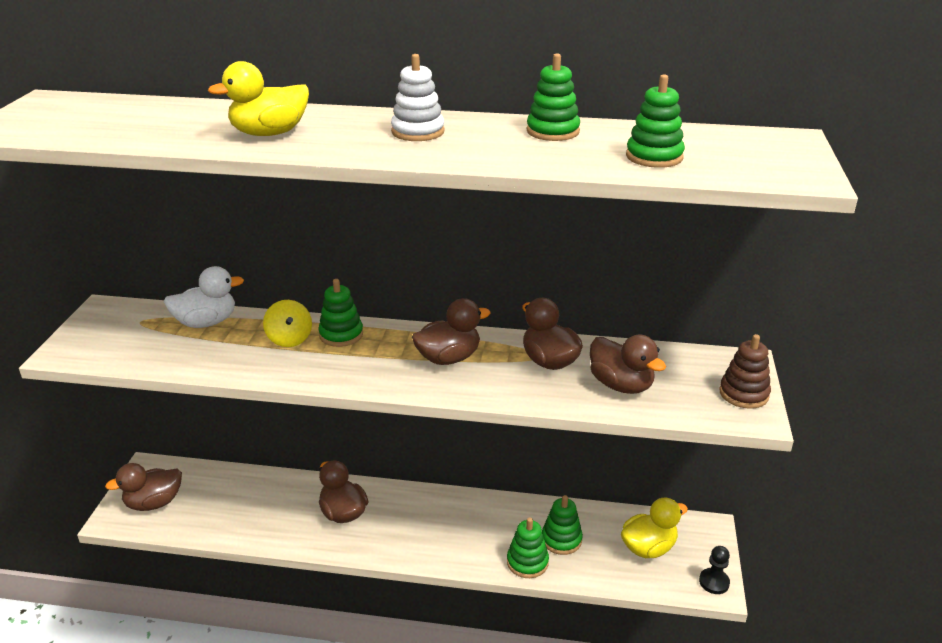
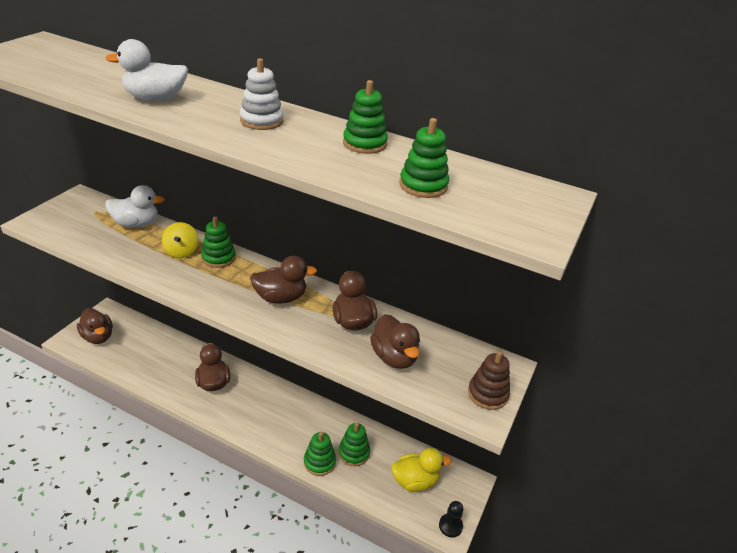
camera: 15 degrees right, 5 degrees up
(154, 503) = (98, 337): brown duck -> brown duck turned 120 degrees counterclockwise
(269, 133) = (155, 99): yellow duck -> white duck

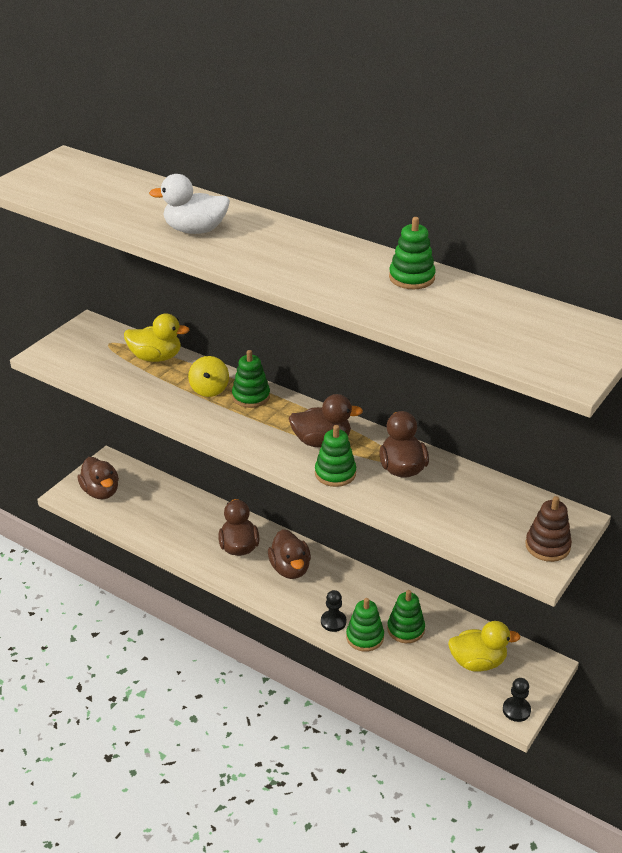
camera: 10 degrees right, 0 degrees up
(136, 224) = (156, 357): white duck -> yellow duck
(261, 121) = (305, 253): white stacking toy -> none
(292, 448) = (333, 622): none -> black pawn
(394, 357) = (446, 506): brown duck -> brown duck (290, 569)
(423, 185) = (467, 324): green stacking toy -> green stacking toy (335, 473)

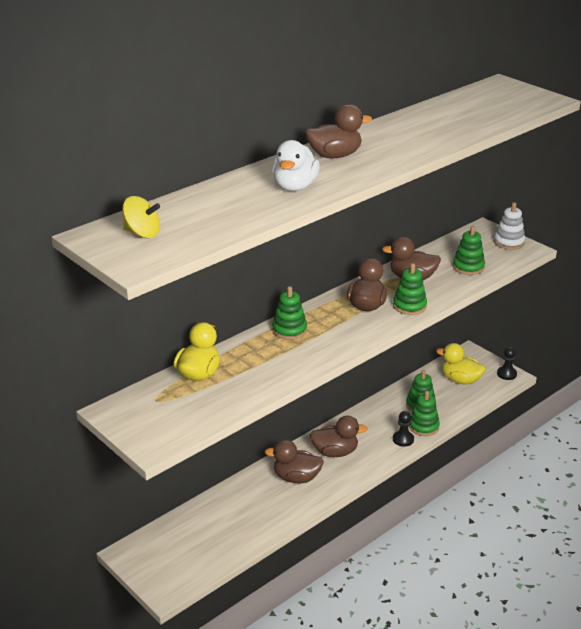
camera: 75 degrees left, 5 degrees down
(101, 492) = (174, 563): brown duck -> brown duck (335, 155)
(209, 389) = (268, 350): yellow spinning top -> yellow spinning top (142, 233)
(411, 278) = (411, 122): green stacking toy -> green stacking toy (468, 267)
(478, 662) = (460, 380): yellow duck -> yellow duck turned 75 degrees counterclockwise
(547, 546) = (509, 242): brown stacking toy -> white stacking toy

